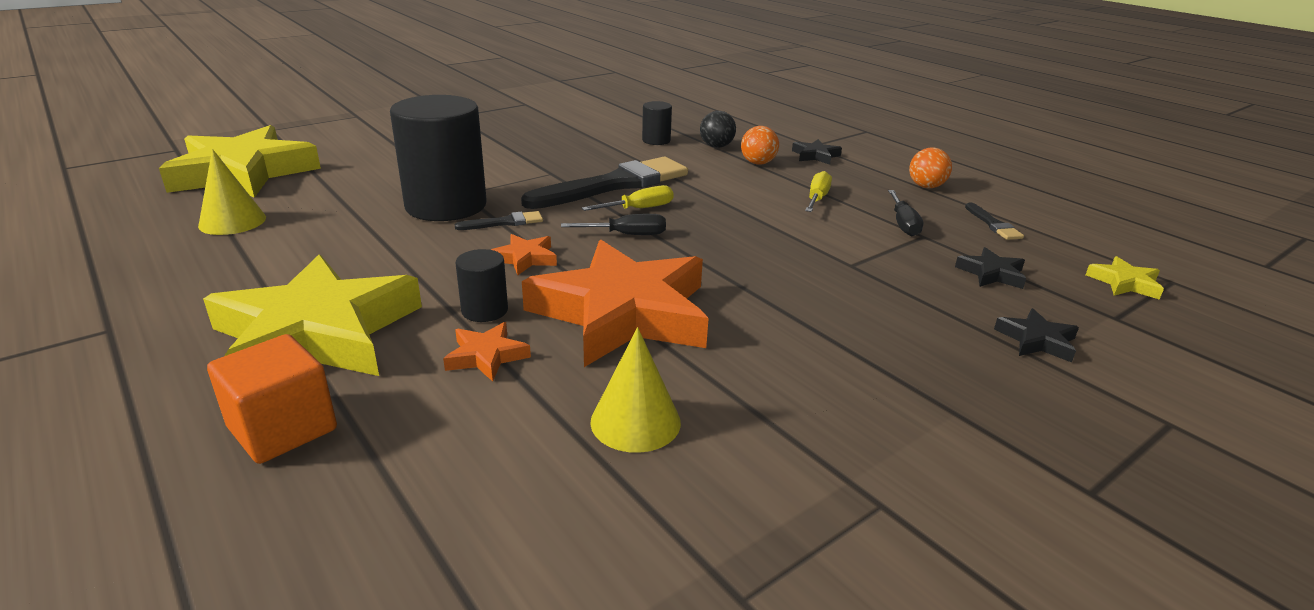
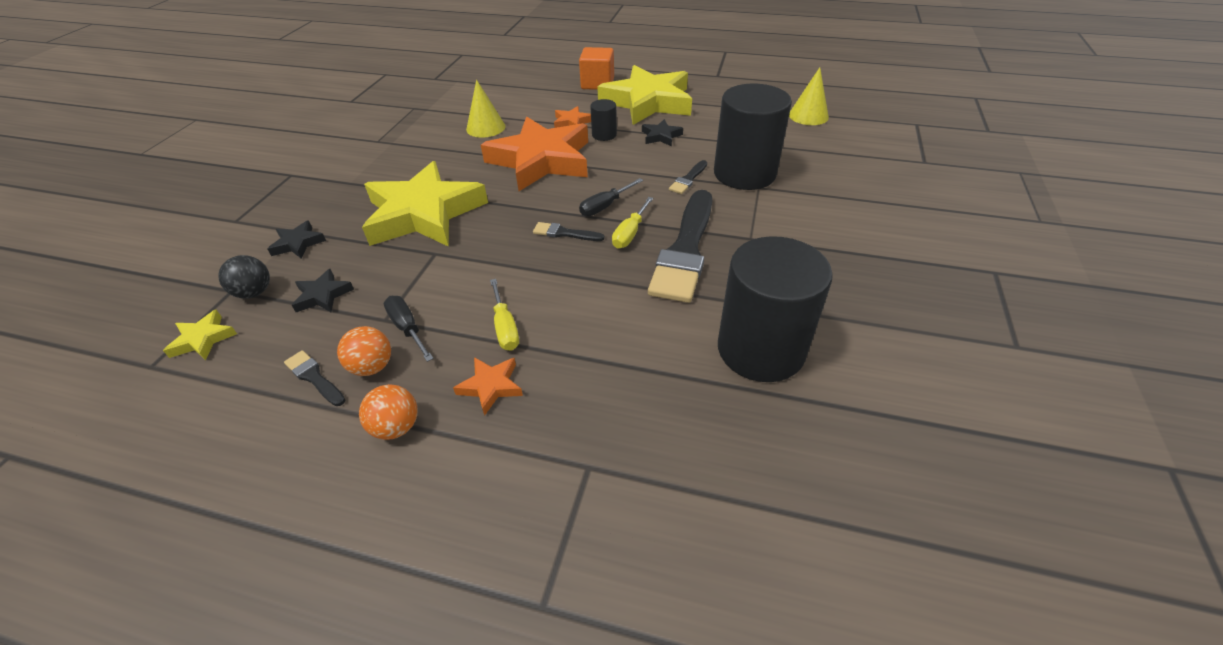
camera: 145 degrees right, 15 degrees up
(244, 172) = (902, 137): yellow star -> yellow star (423, 213)
(525, 258) = (633, 164): orange star -> orange star (491, 386)
(656, 140) = (760, 349): black cylinder -> black cylinder, size x2.24
(699, 231) = (564, 233): none -> black brush
(716, 146) = (689, 379): black ball -> black ball (254, 292)
(758, 163) = (611, 366): orange ball -> orange ball (372, 367)
(815, 156) = (563, 431): black star -> black star (661, 136)

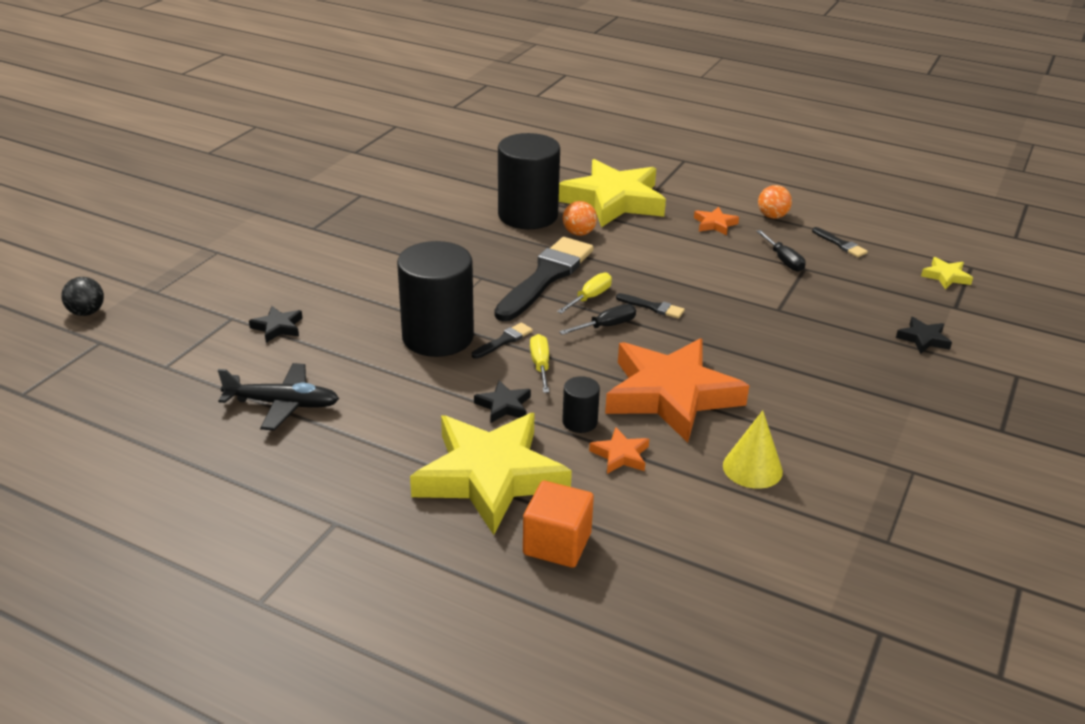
camera: 170 degrees left, 10 degrees down
(254, 292) = (931, 302): black ball -> black ball (87, 312)
(323, 295) = (867, 291): black star -> black star (278, 327)
(372, 367) = (801, 244): orange ball -> orange ball (579, 233)
(423, 213) = (802, 349): yellow star -> yellow star (613, 200)
(505, 327) = (707, 250): yellow screwdriver -> yellow screwdriver (540, 366)
(808, 116) = (282, 404): yellow cone -> black plane

